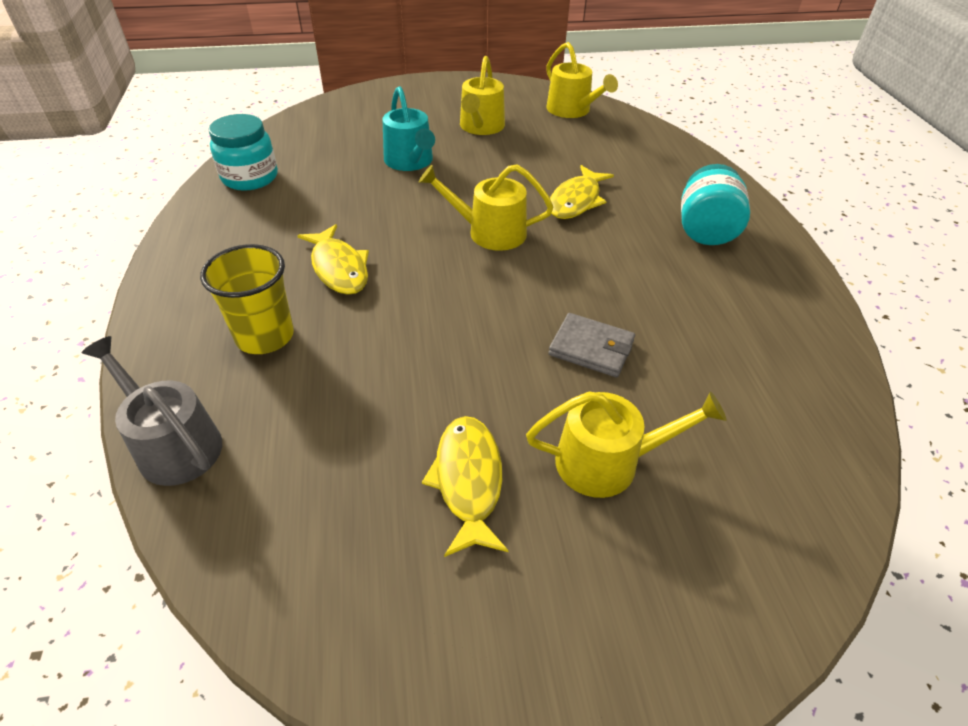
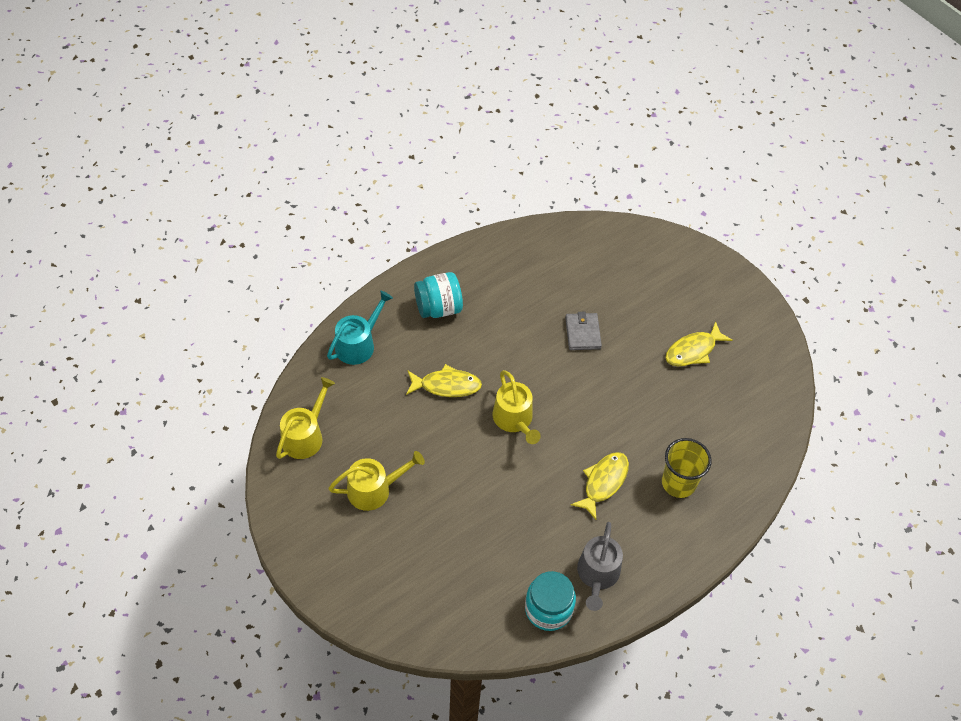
camera: 120 degrees left, 10 degrees up
(174, 444) = (761, 472): grey watering can -> grey watering can (597, 575)
(410, 161) = (458, 511): turquoise watering can -> turquoise watering can (358, 344)
(607, 462) = (647, 306): yellow watering can -> none

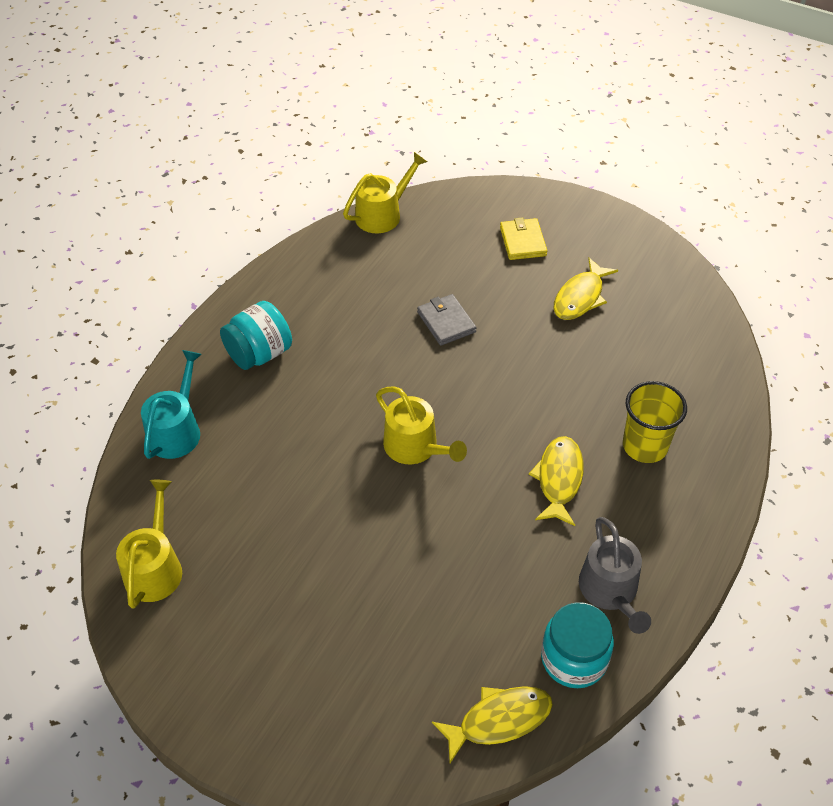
camera: 20 degrees left, 5 degrees down
(374, 489) = (278, 600): yellow watering can -> yellow watering can (382, 214)
(446, 385) = (312, 438): yellow fish -> yellow fish (499, 720)
(673, 289) = (522, 241): none -> yellow wallet

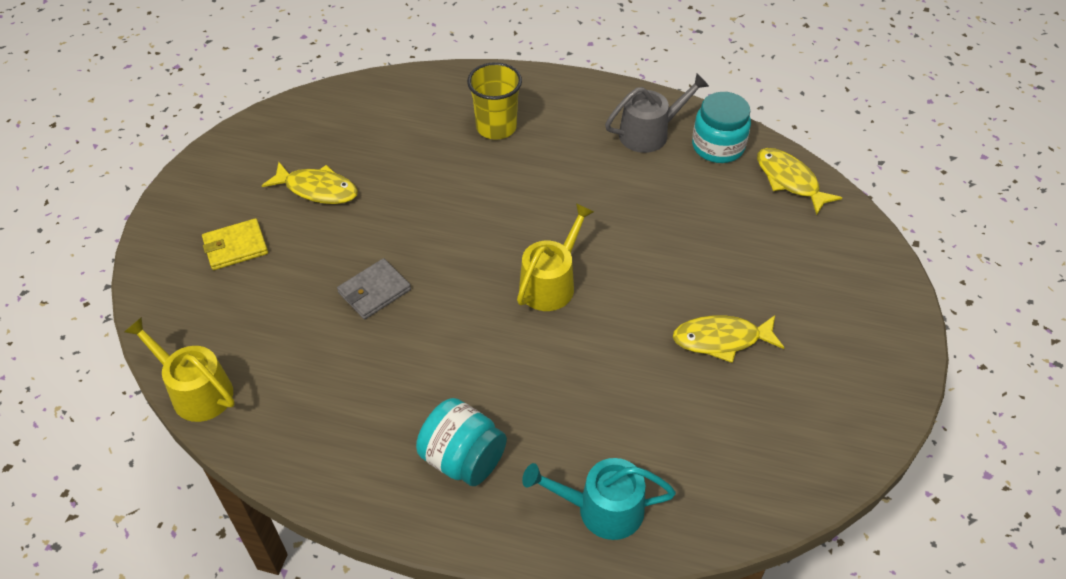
camera: 105 degrees left, 0 degrees up
(155, 568) = (778, 464): yellow watering can -> none
(559, 479) = (551, 176): yellow fish -> yellow fish (721, 339)

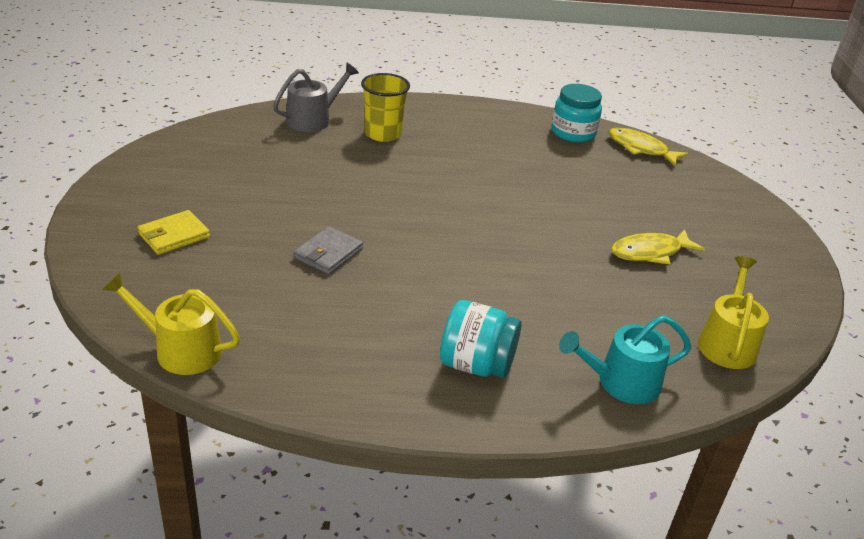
camera: 20 degrees left, 15 degrees down
(317, 189) = (238, 187): yellow fish -> none
(551, 283) = (487, 231): yellow watering can -> yellow watering can (727, 343)
(649, 133) = (514, 129): grey watering can -> grey watering can (313, 119)

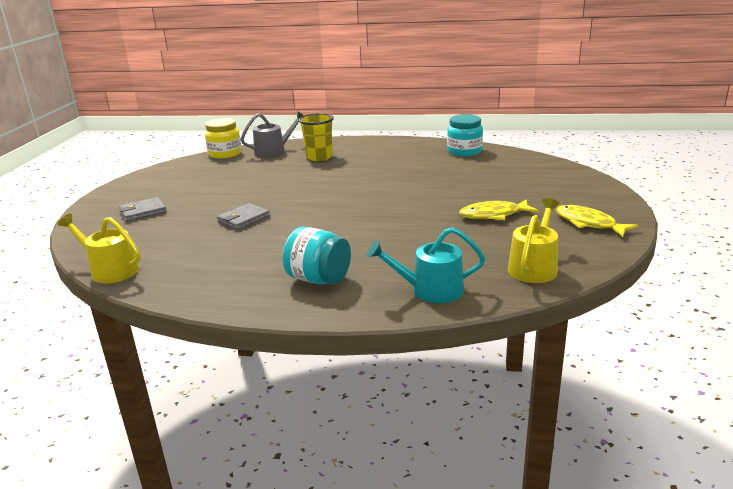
camera: 15 degrees right, 10 degrees down
(174, 235) = (143, 212): yellow wallet -> grey wallet
(242, 120) = (225, 153): none -> yellow jar
(640, 149) = (515, 158): yellow fish -> yellow fish (588, 223)

